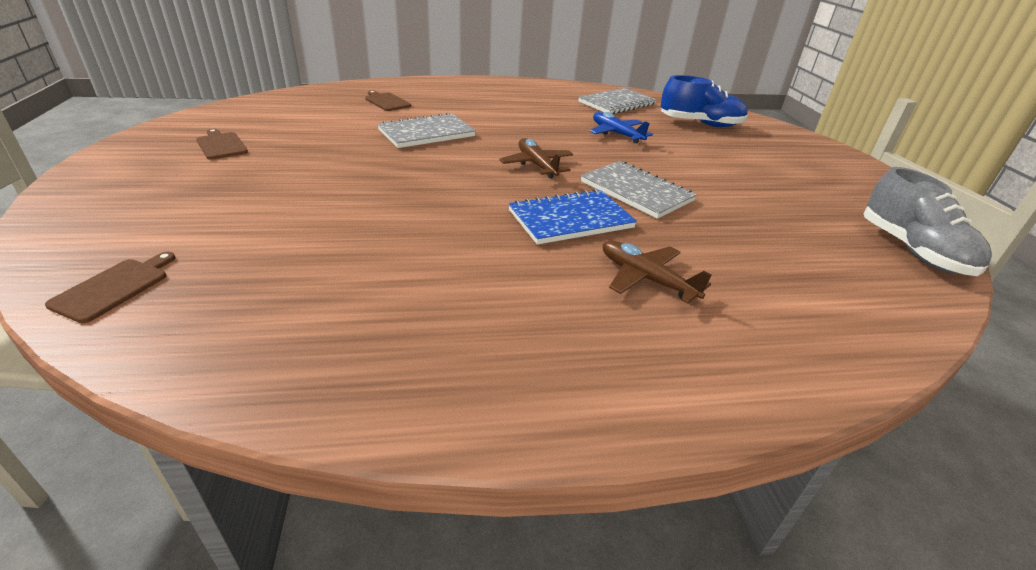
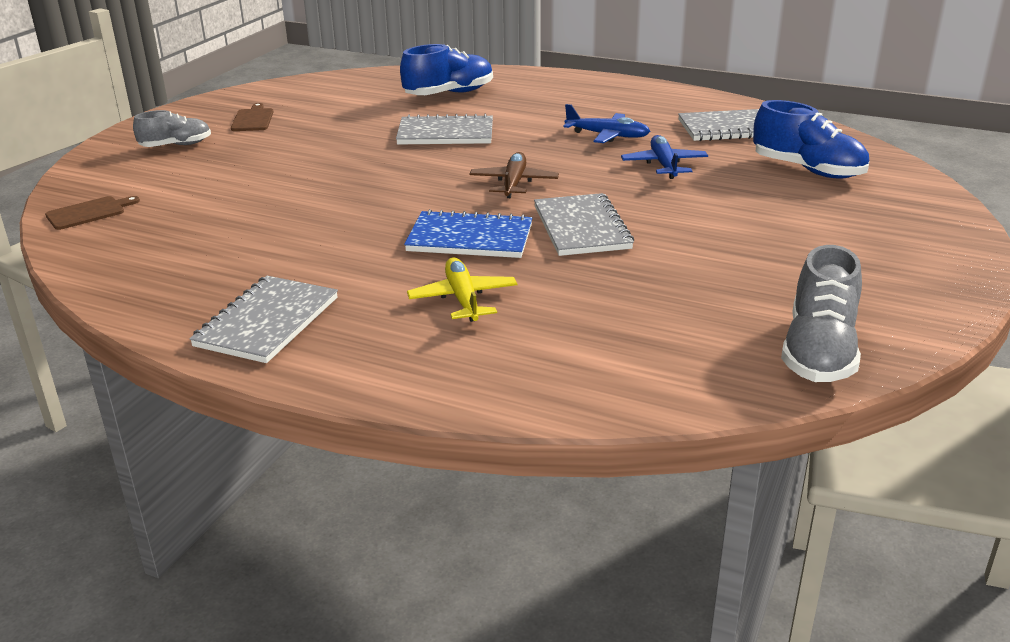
camera: 35 degrees right, 5 degrees down
(156, 184) = (176, 145): none -> grey shoe
(386, 102) = (449, 94): brown cutting board -> blue shoe
(507, 366) = (267, 322): none -> grey notebook
(549, 118) = (607, 135): none -> blue plane
(646, 279) = (463, 299): brown plane -> yellow plane

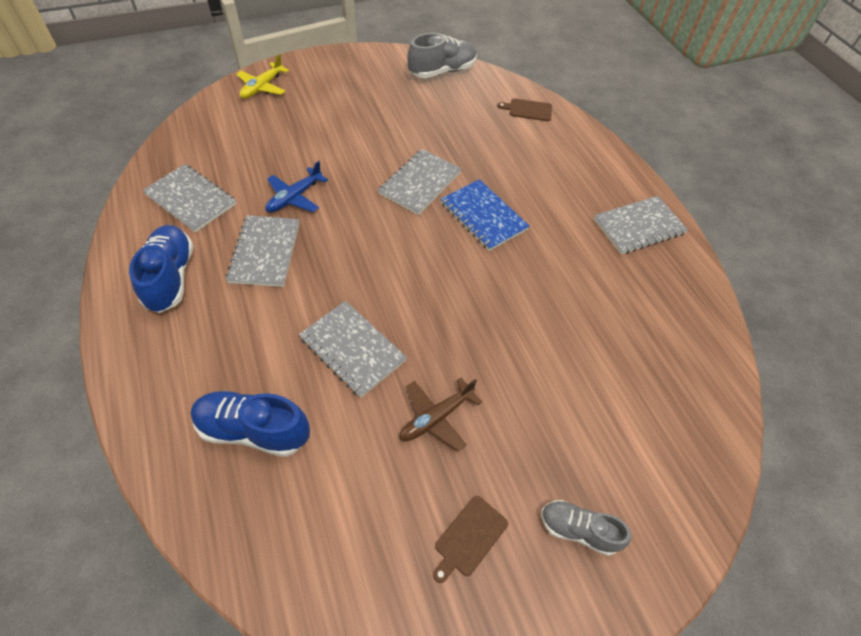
camera: 140 degrees left, 25 degrees up
(88, 213) = (702, 437): brown cutting board -> brown cutting board (528, 110)
(463, 299) = (535, 179): yellow plane -> yellow plane (262, 87)
(513, 183) = (397, 246): brown plane -> brown plane (436, 418)
(607, 135) = (265, 252): blue plane -> grey notebook
(808, 170) = (242, 138): blue shoe -> blue shoe (170, 277)

